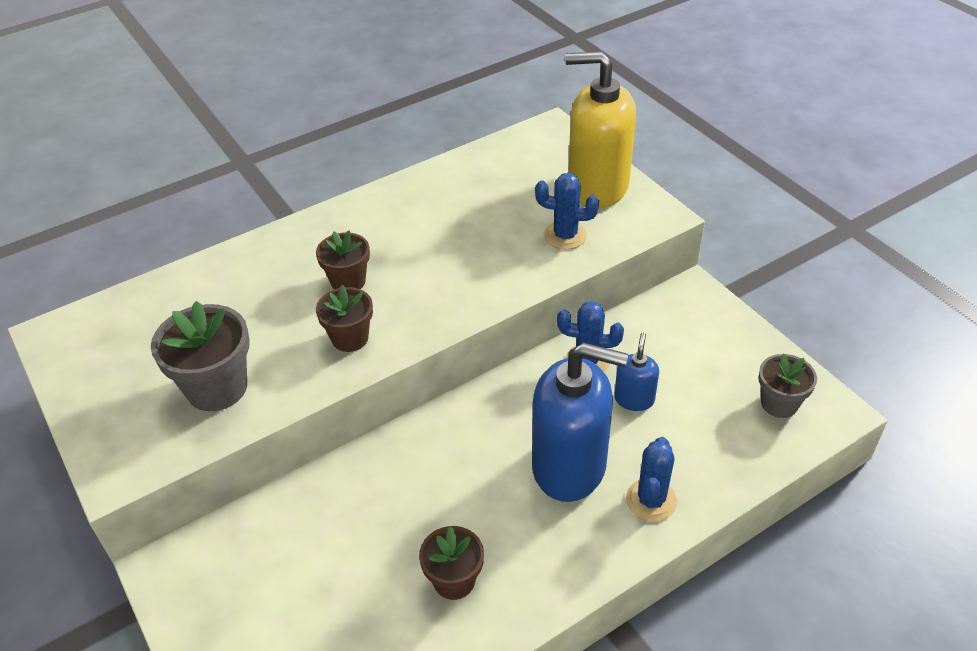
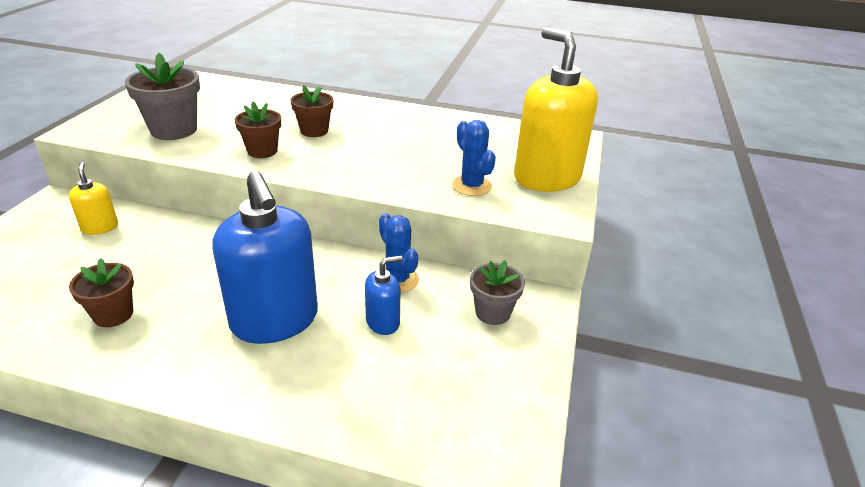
camera: 45 degrees right, 10 degrees down
(275, 543) = (100, 227): none -> yellow soap dispenser
(651, 500) = (277, 383): blue cactus -> none
(779, 403) = (478, 417): grey flower pot -> grey flower pot (492, 312)

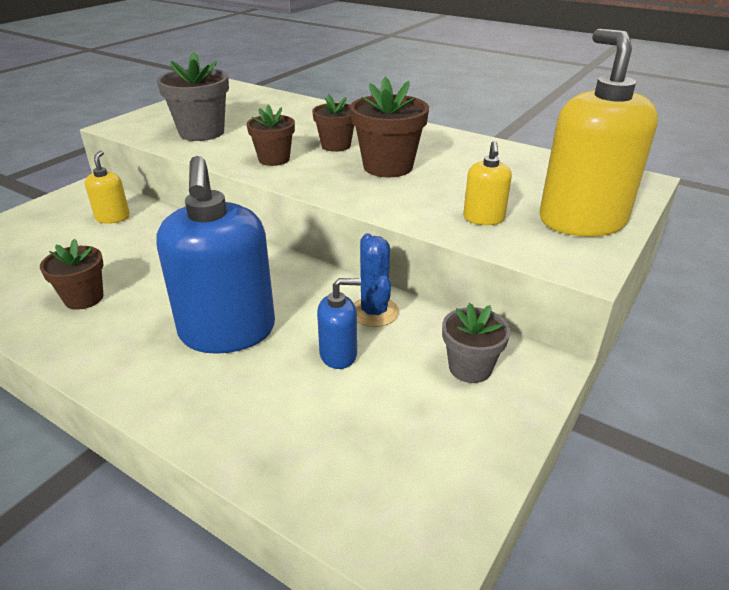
camera: 20 degrees right, 0 degrees up
(371, 147) = (388, 167): none -> brown flower pot
(471, 186) = (483, 218): blue cactus -> yellow soap dispenser

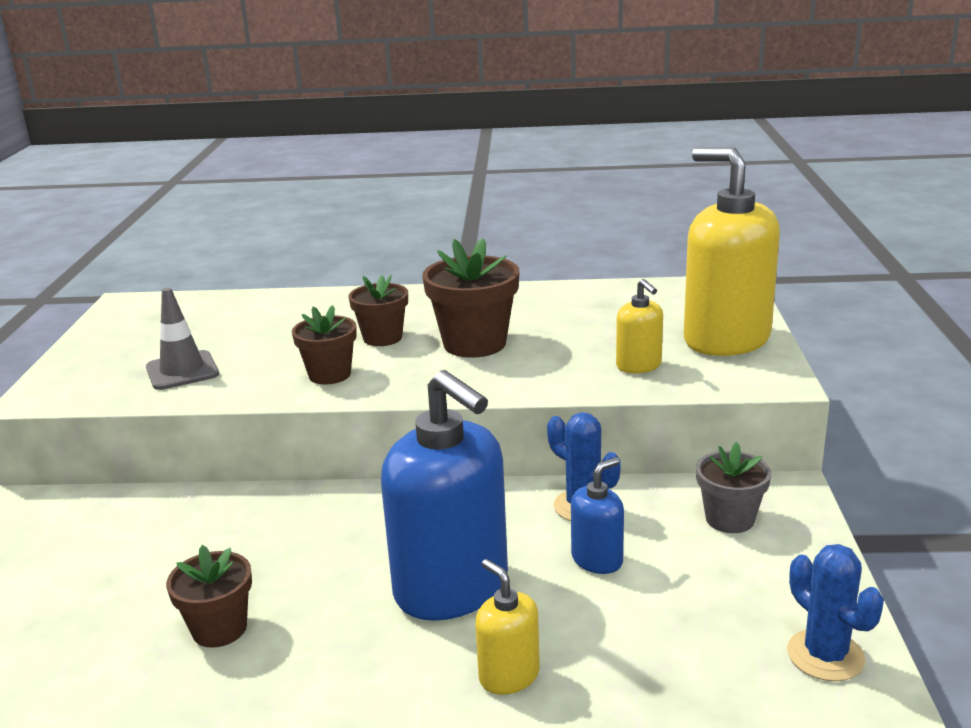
camera: 30 degrees left, 10 degrees down
(113, 218) = (119, 526): yellow soap dispenser -> yellow soap dispenser (509, 675)
(201, 132) = (182, 371): grey flower pot -> grey traffic cone
(418, 517) = (825, 655): none -> blue cactus

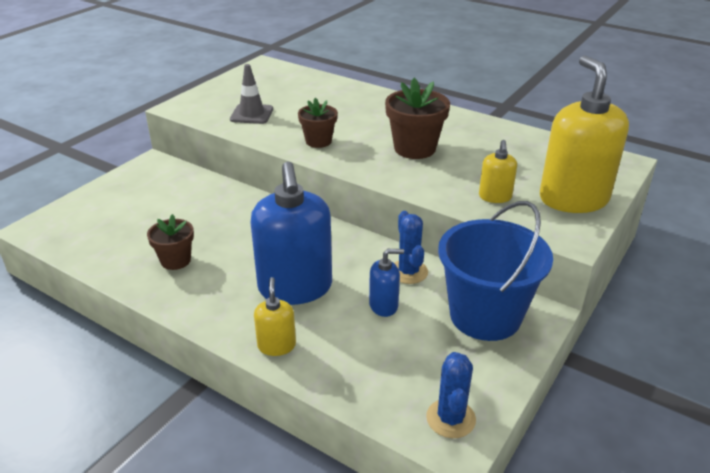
camera: 30 degrees right, 10 degrees up
(382, 338) = (369, 128): brown flower pot -> none
(729, 519) = (485, 315): grey flower pot -> blue bucket

